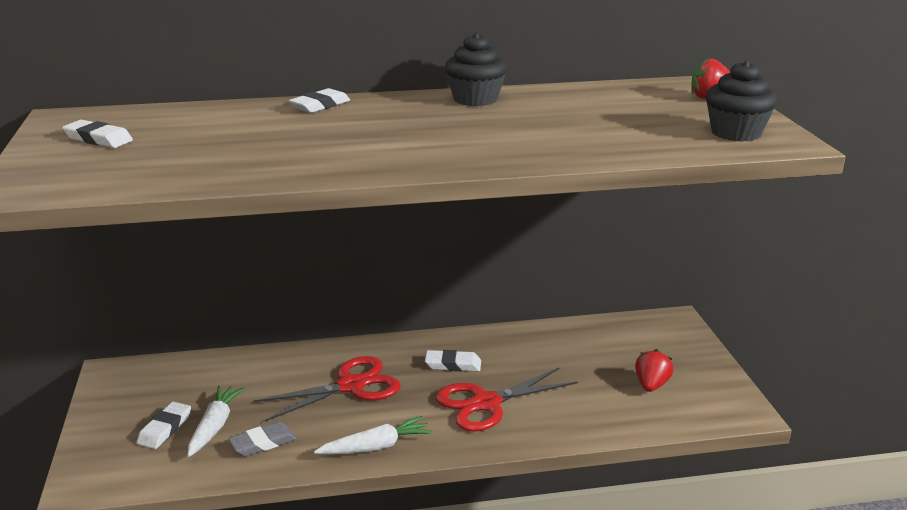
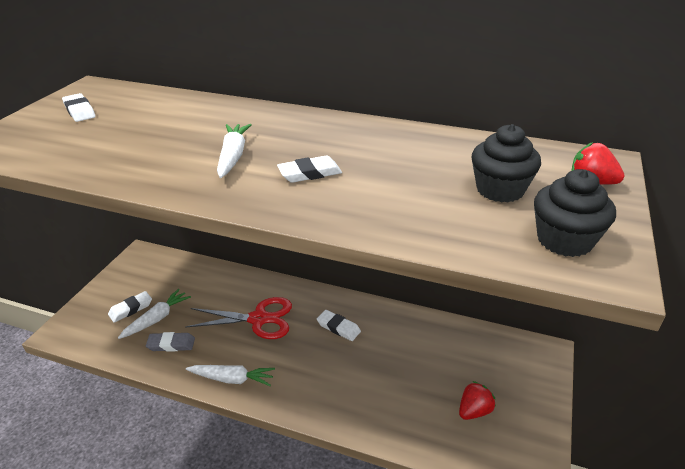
camera: 30 degrees right, 10 degrees up
(320, 105) = (249, 112): white eraser -> white eraser (310, 173)
(366, 140) = (233, 156): none -> white carrot
(475, 99) = (369, 132): black cupcake -> black cupcake (500, 190)
(486, 403) = (333, 373): red scissors -> none

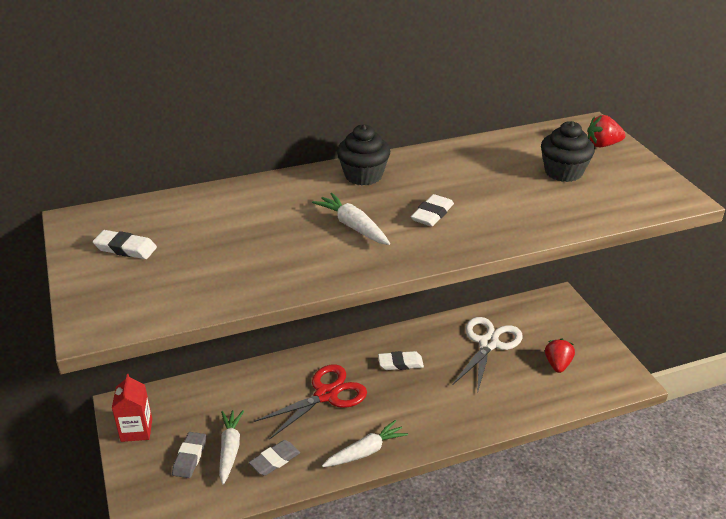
camera: 40 degrees left, 0 degrees up
(128, 273) = (136, 430): none -> red carton
(131, 309) = (190, 457): white eraser -> grey eraser
(429, 354) = (488, 344): none -> white scissors
(564, 240) = (637, 189): black cupcake -> black cupcake (363, 175)

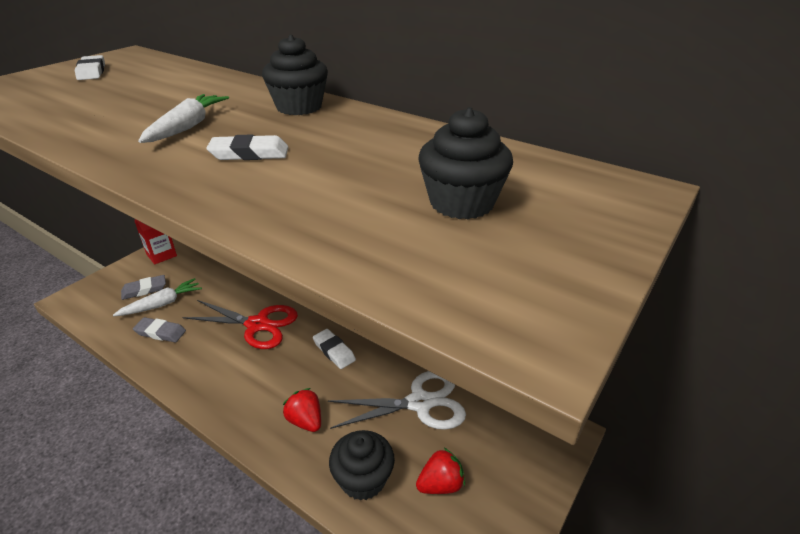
camera: 55 degrees right, 0 degrees up
(365, 451) = (197, 381): white carrot -> none
(529, 396) = (363, 479): none -> black cupcake
(602, 145) = (597, 212): red strawberry -> red strawberry (305, 421)

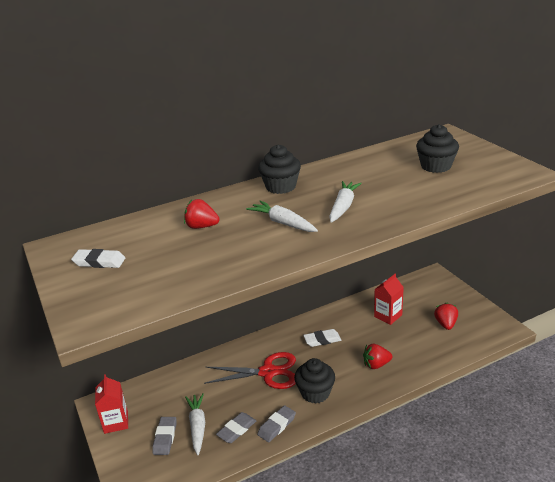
camera: 60 degrees left, 5 degrees down
(170, 361) = (277, 426): none -> grey eraser
(173, 92) = (201, 226): none -> red strawberry
(249, 153) = (343, 207): white eraser -> white carrot
(257, 325) = (268, 372): red scissors -> red scissors turned 45 degrees clockwise
(363, 479) = (430, 350): black cupcake -> black cupcake (315, 393)
(419, 403) = (388, 316): white scissors -> red carton

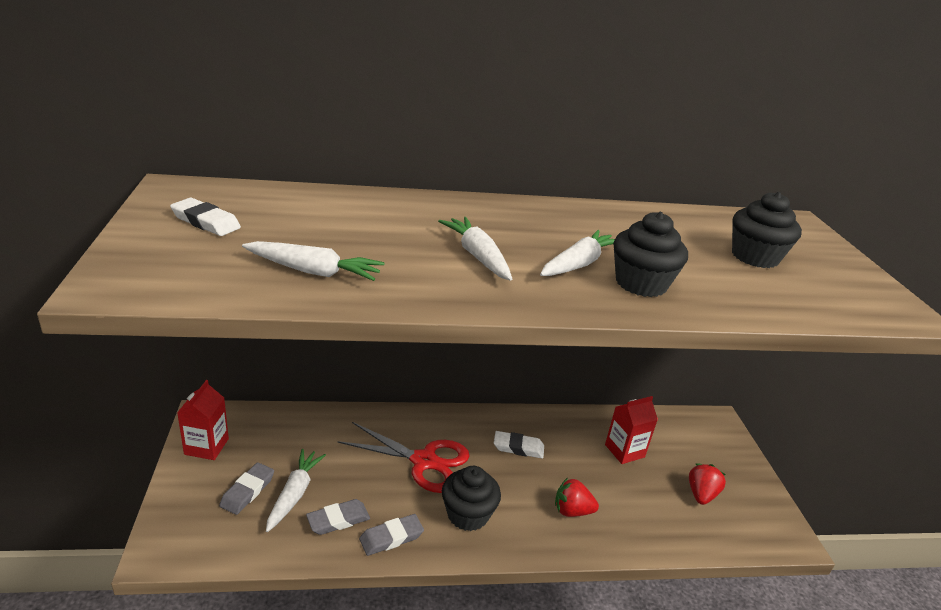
camera: 15 degrees right, 0 degrees up
(197, 268) = (313, 271): none -> white carrot
(201, 226) = (368, 225): red strawberry -> none
(280, 187) = (512, 213): black cupcake -> black cupcake (641, 283)

